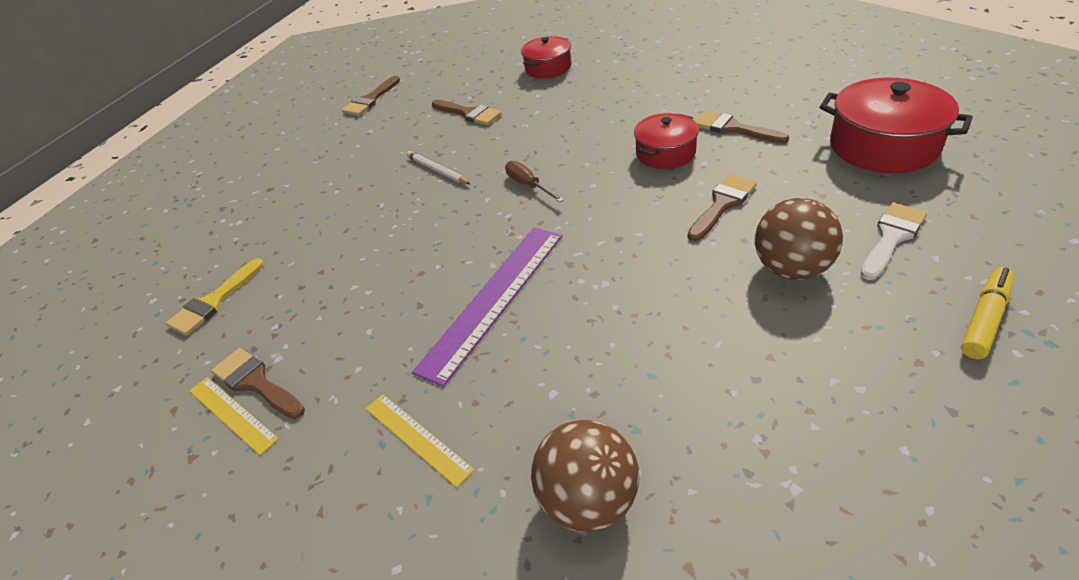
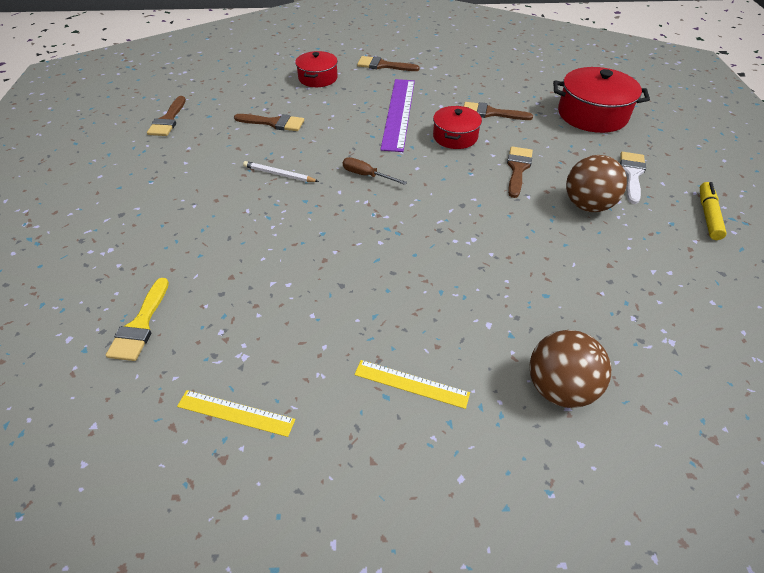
camera: 30 degrees left, 5 degrees up
(256, 383) = (239, 382): brown brush -> brown brush (383, 65)
(494, 299) = (399, 268): purple ruler -> purple ruler (399, 113)

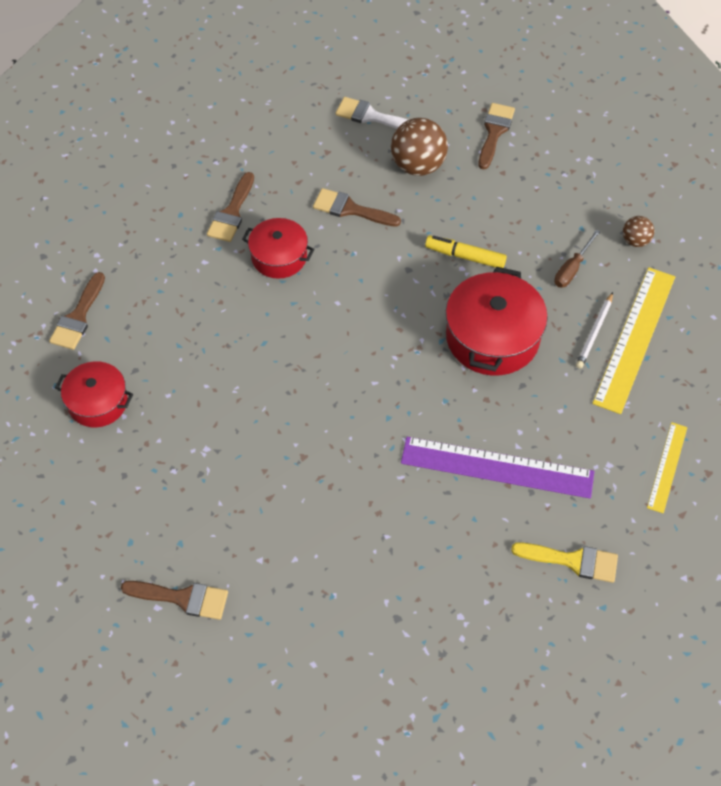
camera: 85 degrees left, 10 degrees up
(274, 123) = (214, 456): brown brush -> brown brush (494, 132)
(279, 174) = (334, 446): white pencil -> white pencil (594, 332)
(366, 175) = (347, 354): brown screwdriver -> brown screwdriver (572, 269)
(399, 113) = (215, 309): purple ruler -> purple ruler (497, 467)
(411, 383) = (634, 338): yellow ruler -> yellow ruler, size x1.85
(559, 388) = (635, 241): brown ball -> brown ball, size x0.53
(592, 114) = (252, 117): red pot -> red pot (492, 337)
(708, 215) = (440, 81): yellow marker -> yellow marker (465, 256)

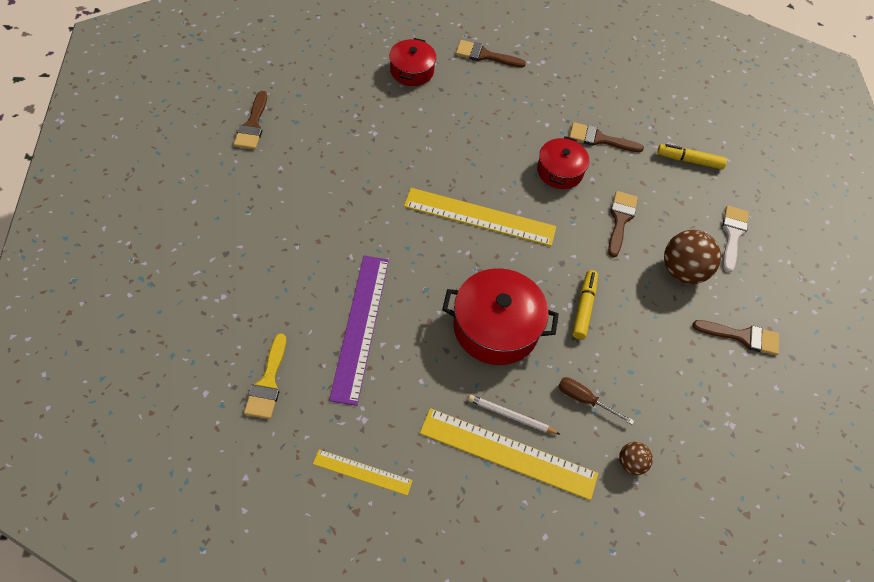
camera: 80 degrees right, 0 degrees up
(268, 135) = (689, 160): none -> yellow marker
(345, 342) = (479, 217): none -> yellow ruler

